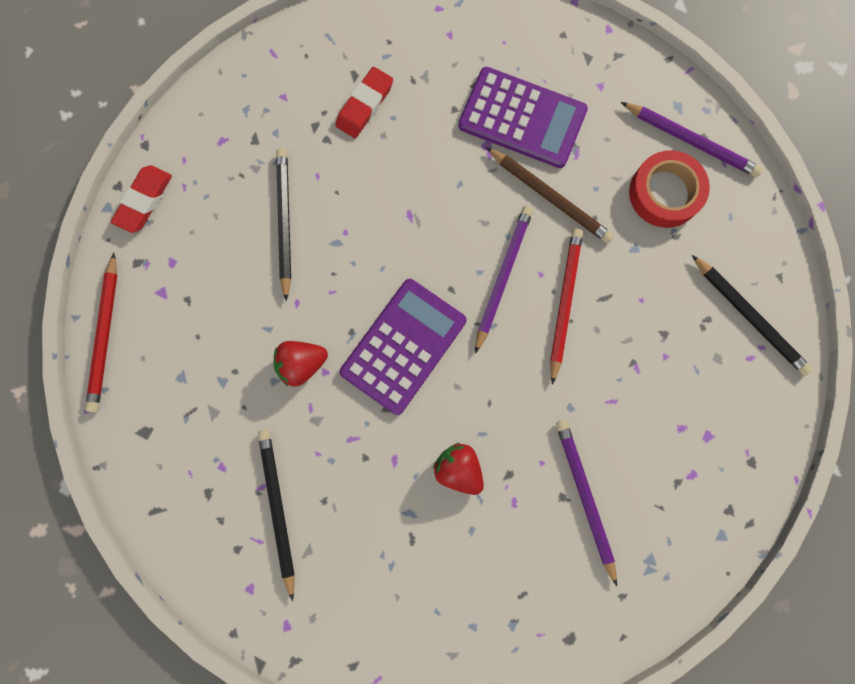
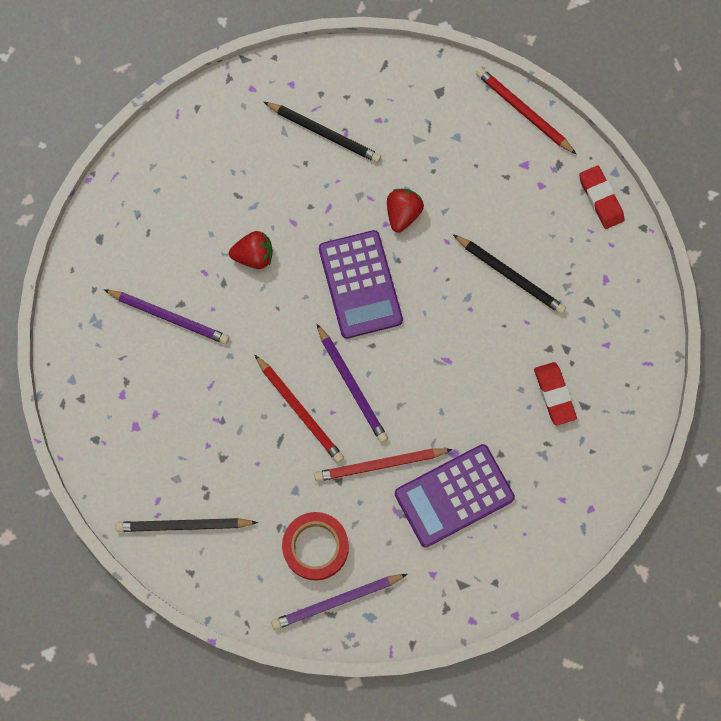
camera: 130 degrees right, 5 degrees down
(550, 197) = (380, 464): brown pencil -> red pencil

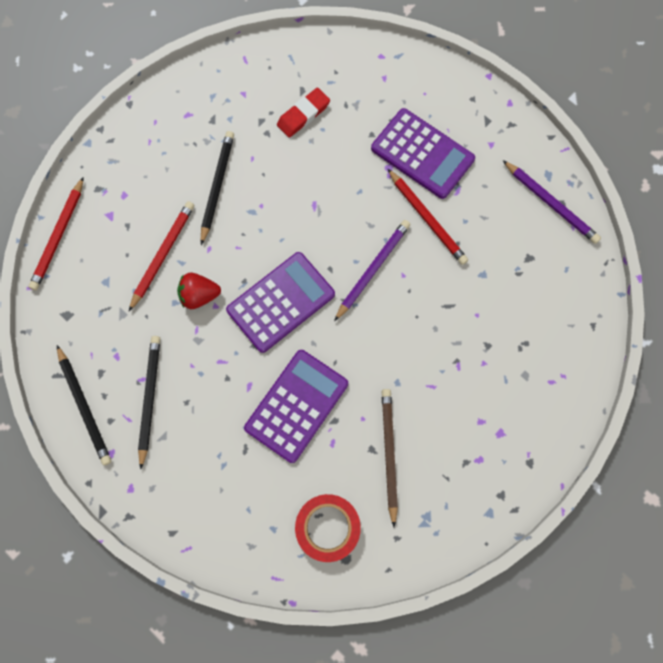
camera: 115 degrees left, 0 degrees up
(169, 317) = (389, 454): purple pencil -> brown pencil
(184, 525) = (559, 349): black pencil -> black pencil (84, 406)
(254, 256) = (296, 405): red strawberry -> purple calculator
(299, 410) = (415, 301): red pencil -> red pencil (163, 255)
(315, 547) = (518, 238): red tape -> red tape (327, 527)
(600, 199) = (117, 144): red eraser -> none

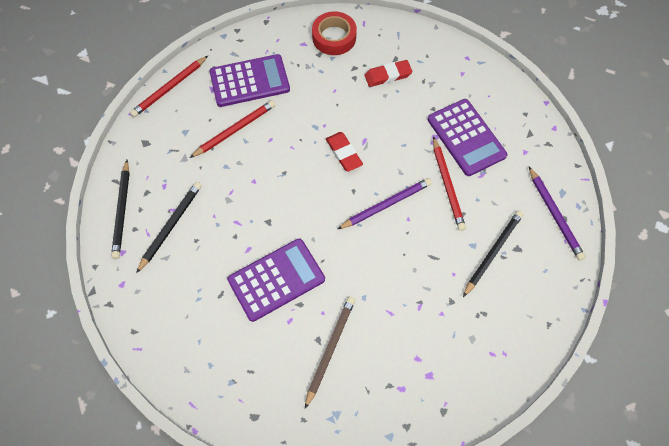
camera: 25 degrees right, 10 degrees down
(199, 295) = (246, 169): red strawberry -> none
(217, 187) = (299, 100): black pencil -> black pencil (493, 252)
(281, 302) = (303, 199): purple calculator -> purple calculator (249, 81)
(299, 230) = (344, 153): none -> red eraser
(327, 527) = (252, 384): red tape -> red tape (334, 37)

